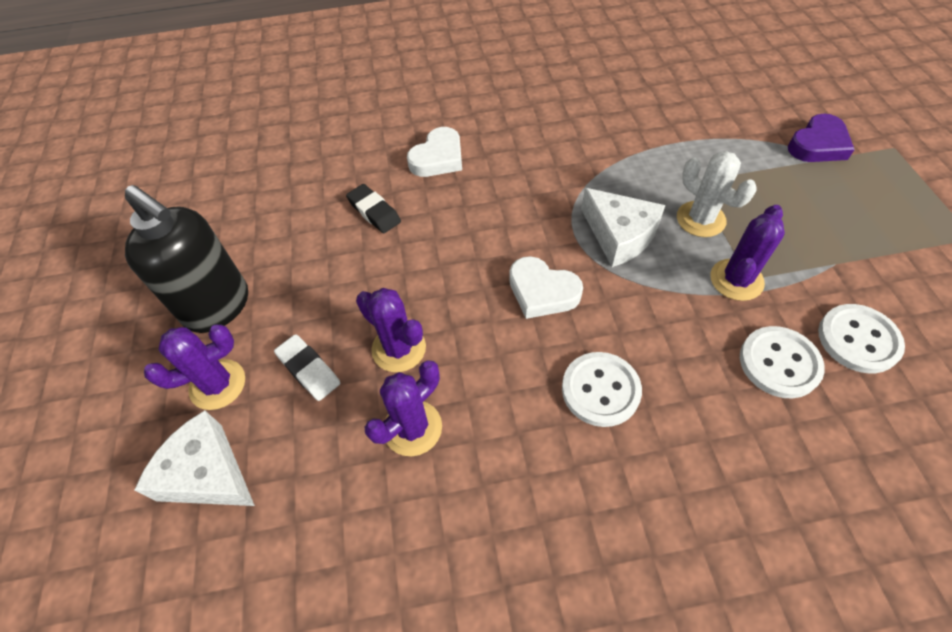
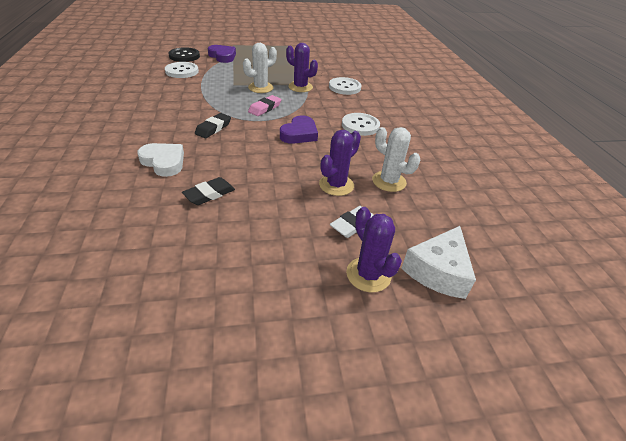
camera: 95 degrees left, 15 degrees down
(218, 307) = (291, 284): black soap dispenser -> none
(412, 428) = (389, 181): purple cactus -> white cactus
(532, 185) = (213, 128): none -> black eraser
(542, 291) = (299, 134): white heart -> purple heart
(619, 235) = (265, 108): white cheese -> pink eraser
(782, 98) = (184, 56): none -> black button
(858, 340) = (333, 72): white button -> white button (182, 71)

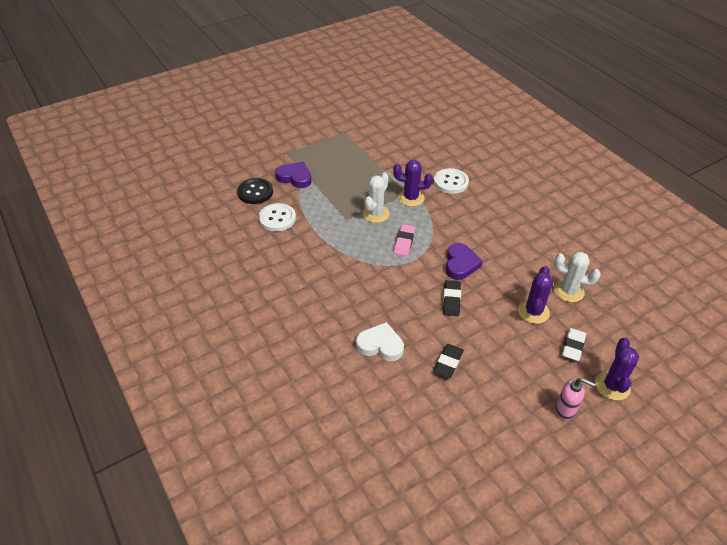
camera: 20 degrees left, 5 degrees up
(213, 128) = (383, 287): black eraser -> black eraser (451, 300)
(290, 277) = (565, 410): none -> pink soap dispenser
(360, 125) = (502, 232): white button -> none
(368, 274) = (612, 386): purple cactus -> purple cactus turned 60 degrees clockwise
(438, 271) = (652, 363): white cheese -> none

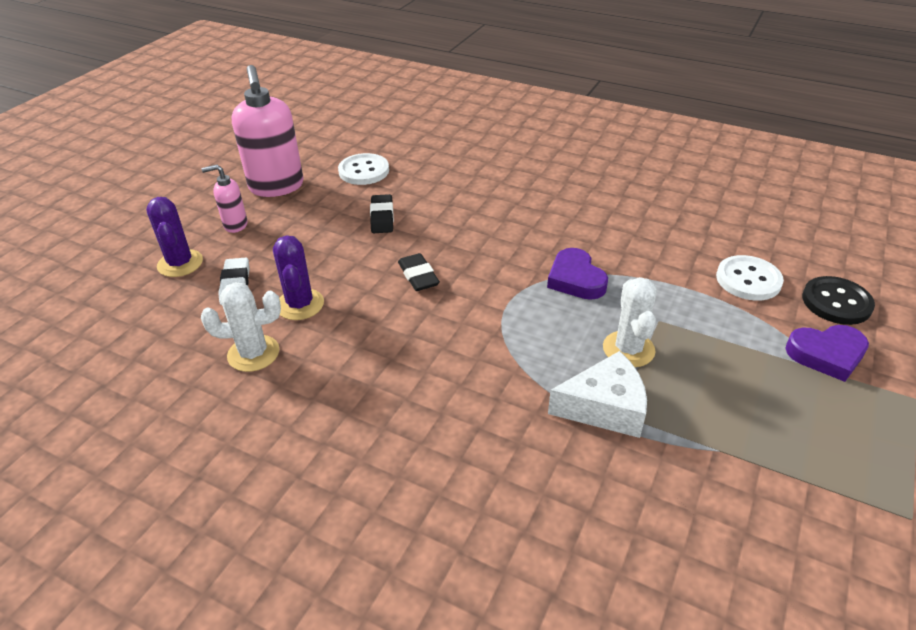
camera: 150 degrees right, 5 degrees down
(380, 345) = (466, 205): white heart -> none
(404, 242) = (542, 323): pink eraser -> none
(411, 198) = (604, 407): purple cactus -> white cheese
(451, 182) = (565, 484): white button -> white button (364, 171)
(460, 264) = (436, 326): purple heart -> purple heart (575, 279)
(520, 446) = (276, 187): none -> pink soap dispenser

